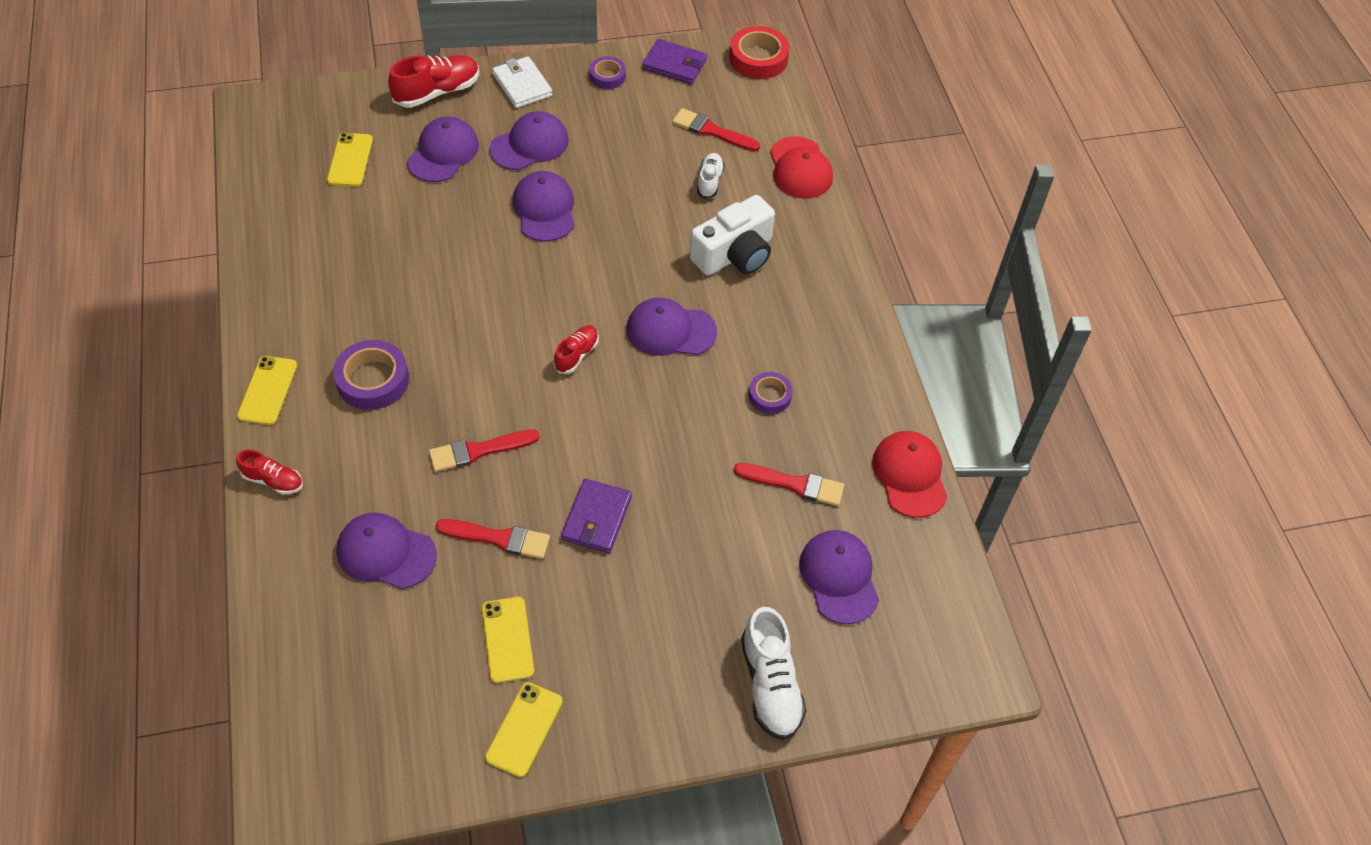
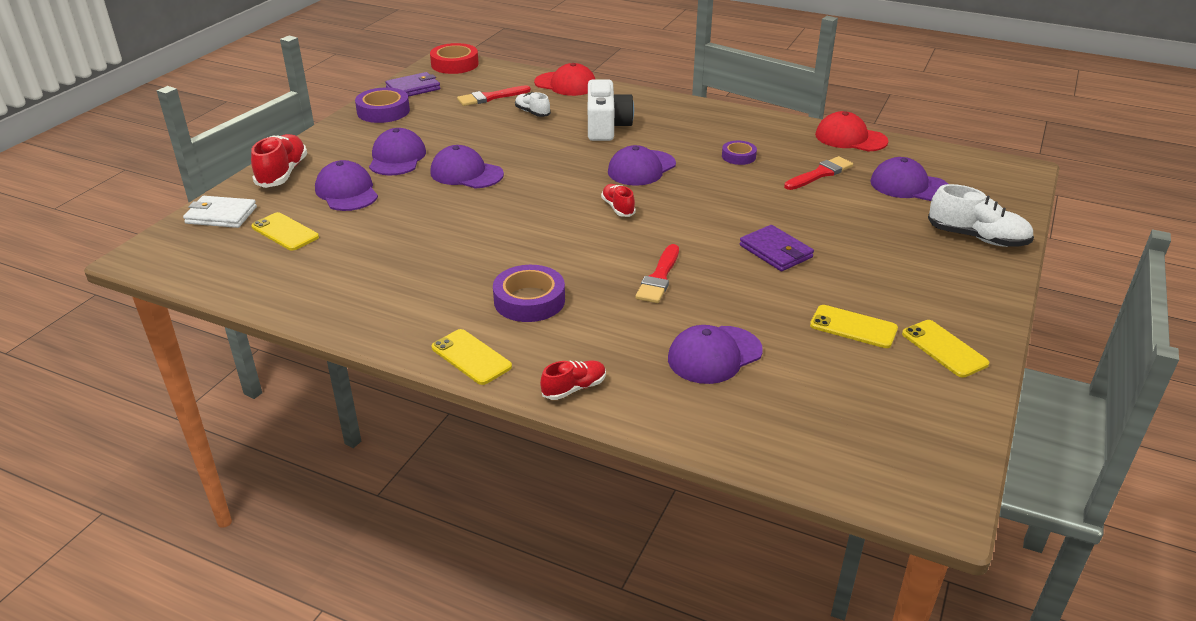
camera: 50 degrees left, 20 degrees down
(499, 538) = (753, 298): red brush -> none
(522, 85) = (336, 141): white wallet -> white wallet (221, 215)
(607, 76) = (383, 111): purple tape -> purple tape, size x1.66

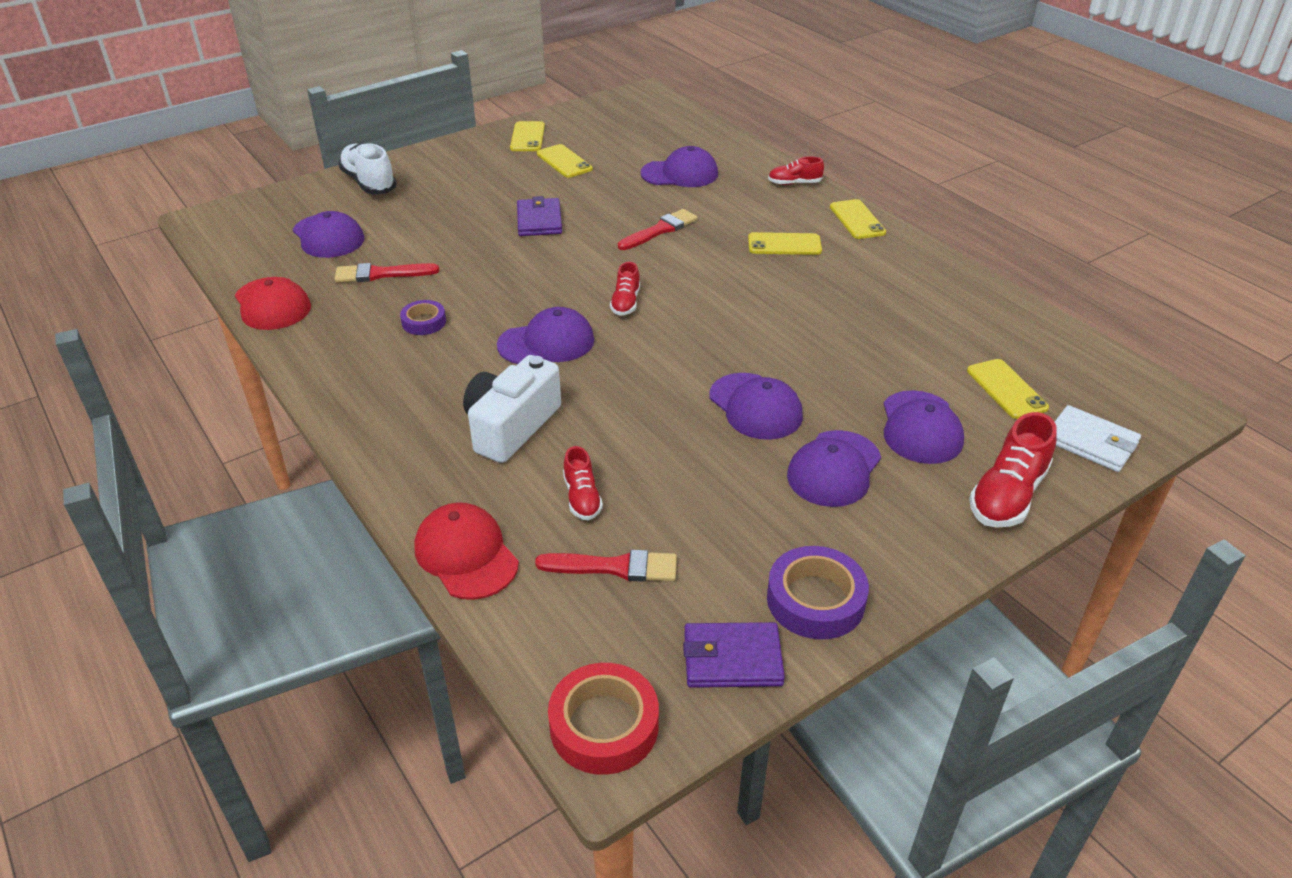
camera: 150 degrees left, 5 degrees up
(529, 300) = (784, 244): purple tape -> yellow phone
(532, 112) = (582, 498): white shoe -> red shoe

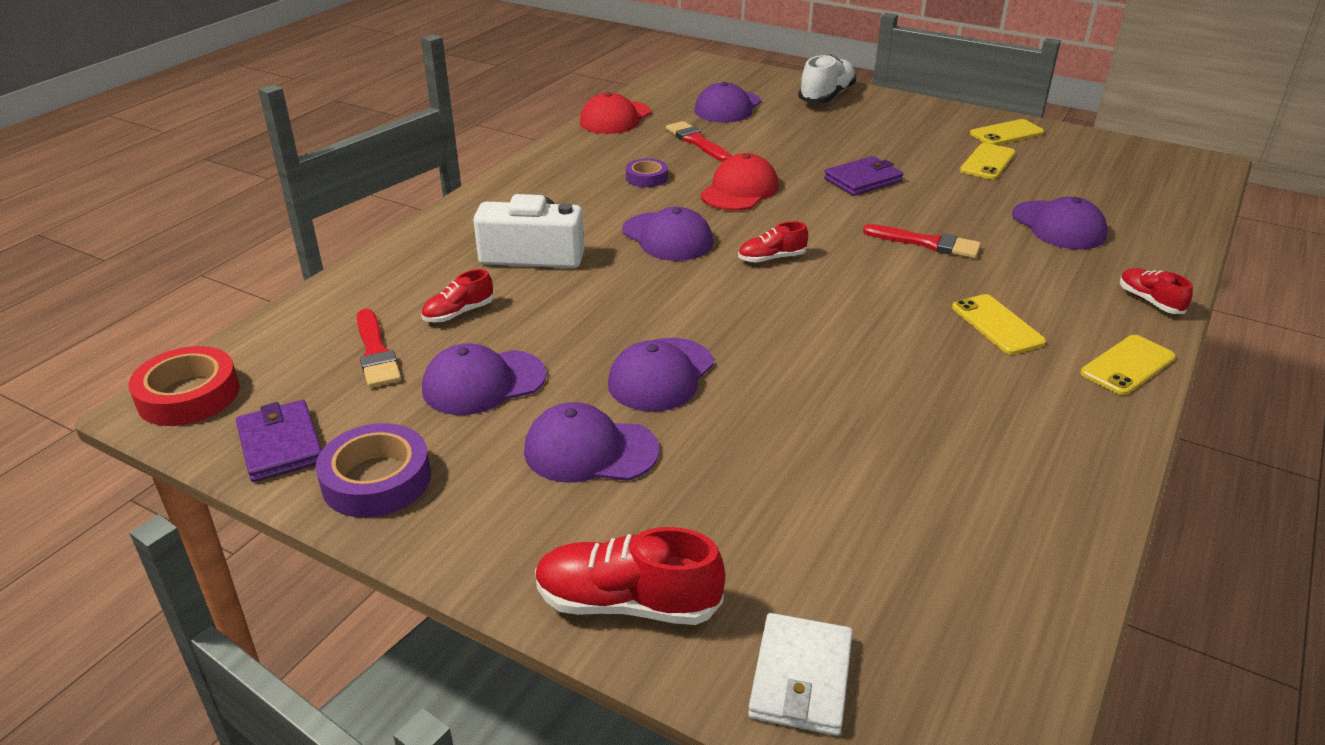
camera: 65 degrees right, 5 degrees down
(466, 555) = (362, 281): red cap -> red cap (739, 190)
(921, 428) = (712, 503): purple cap -> purple cap (483, 383)
(1006, 389) = (858, 569): yellow phone -> none

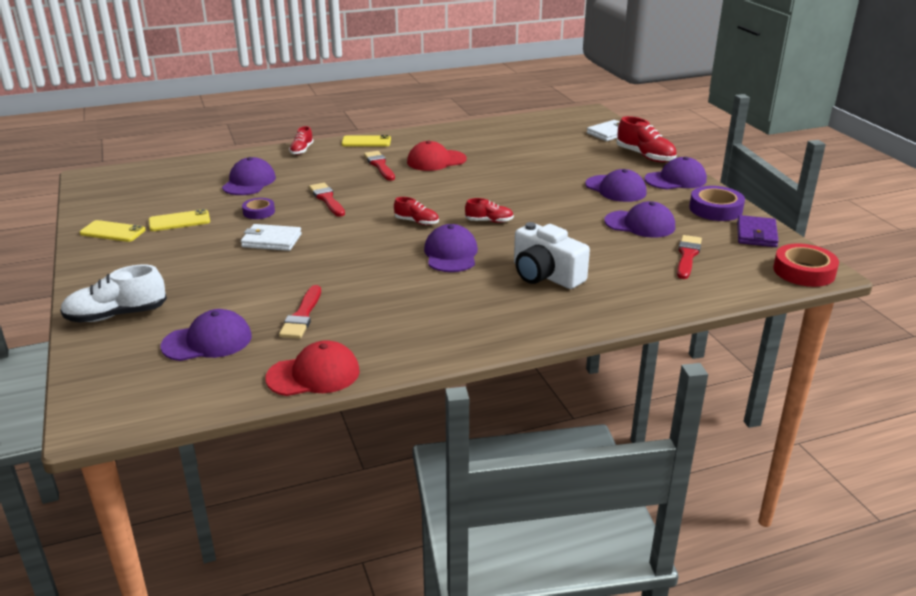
camera: 140 degrees left, 5 degrees down
(458, 313) = (625, 259): red shoe -> red shoe (489, 221)
(646, 177) = (393, 300): purple tape -> purple tape (259, 212)
(661, 375) = (553, 199): purple cap -> purple cap (675, 180)
(739, 190) = (354, 265): red cap -> red cap (436, 161)
(863, 180) = (271, 240): purple wallet -> white wallet
(997, 325) = (379, 165): yellow phone -> red brush

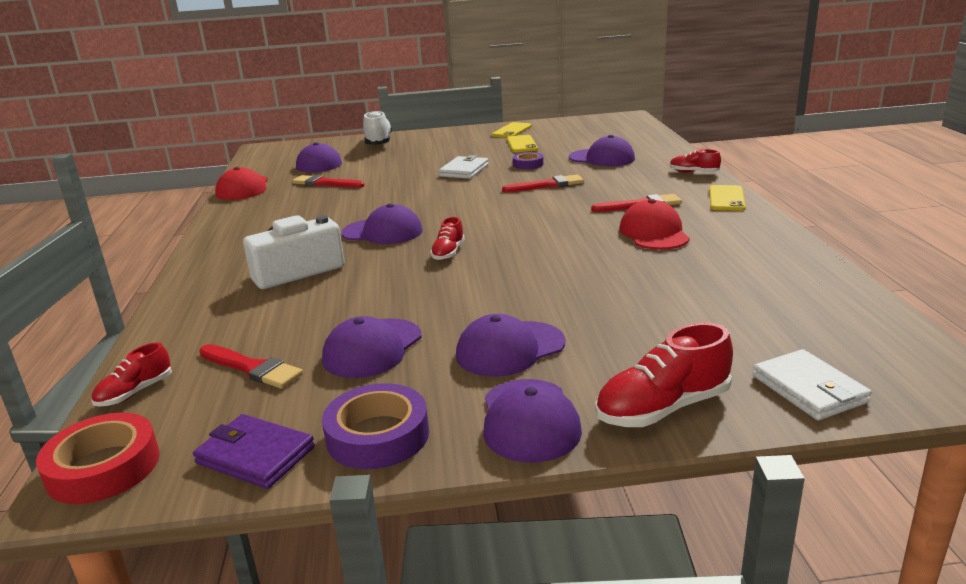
camera: 105 degrees right, 5 degrees down
(417, 222) = (468, 220): red shoe -> red shoe (135, 392)

